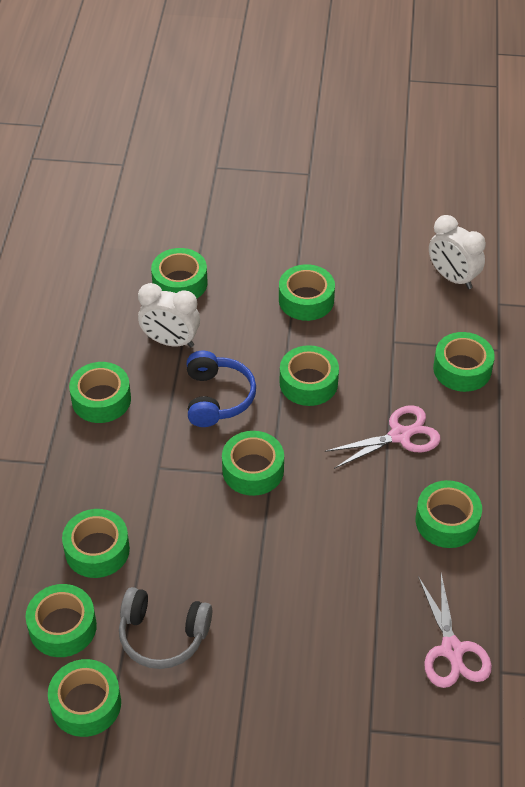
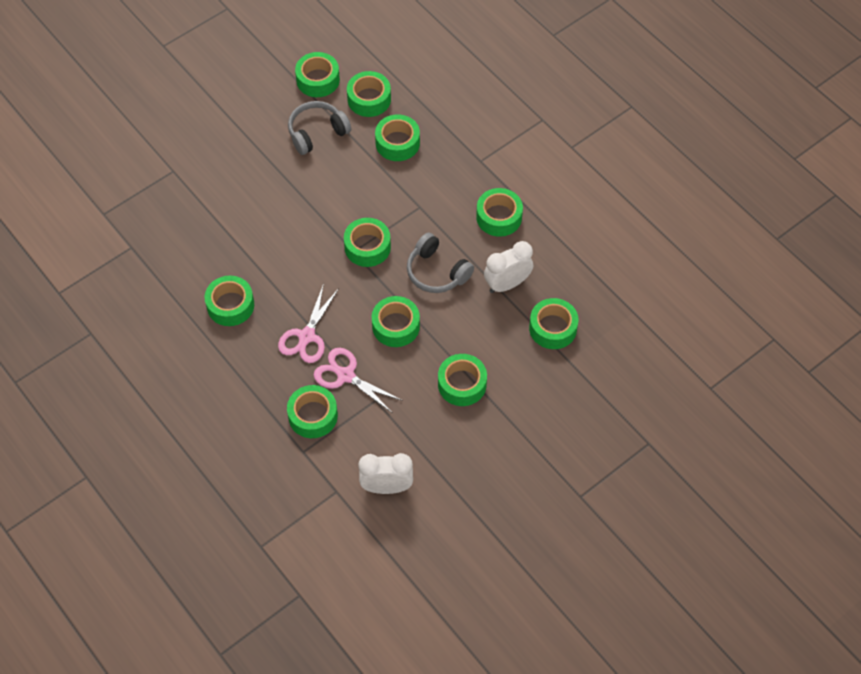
camera: 135 degrees right, 10 degrees up
(217, 398) = (437, 272): blue headphones -> grey headphones
(452, 650) = (165, 238): pink scissors -> pink scissors (346, 376)

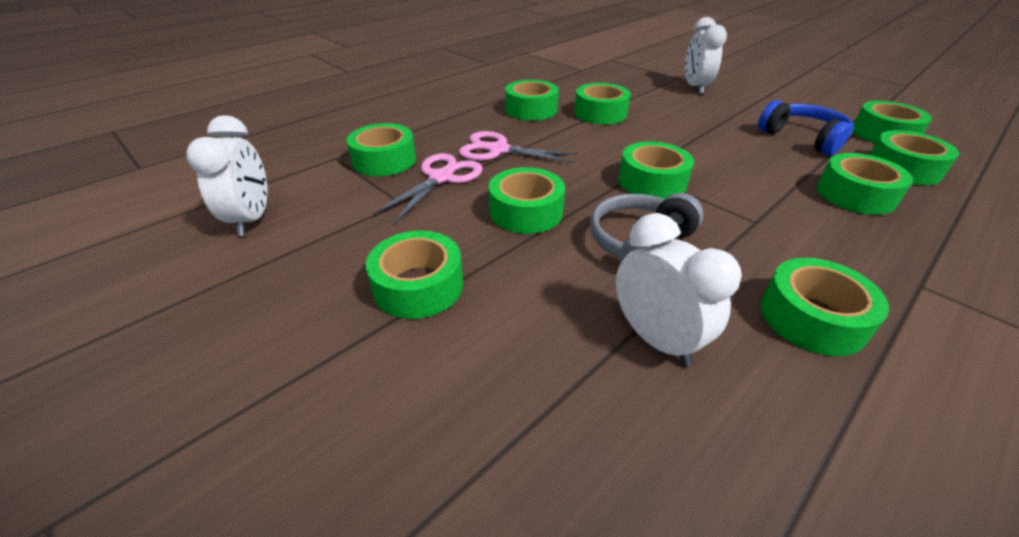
camera: 85 degrees right, 20 degrees down
(201, 165) = (695, 87): none -> white clock
(317, 133) = (802, 138): grey headphones -> blue headphones
(553, 328) = (565, 433): green tape -> green tape (600, 113)

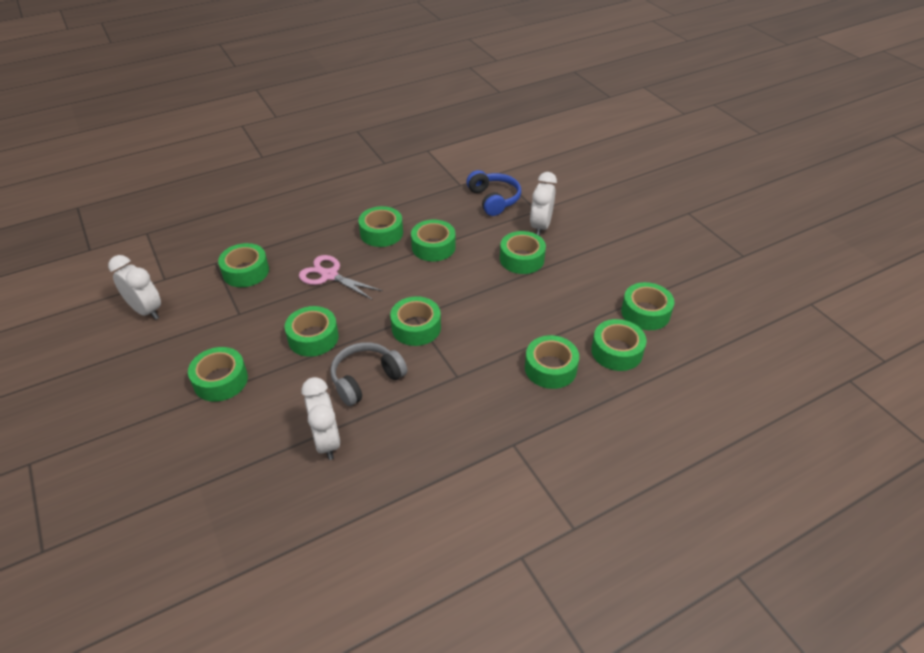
camera: 15 degrees right, 5 degrees up
(252, 219) = (146, 311): white clock -> white clock turned 60 degrees counterclockwise
(441, 178) = (275, 296): pink scissors -> none
(802, 138) = (572, 305): blue headphones -> blue headphones (494, 199)
(812, 318) = (424, 449): green tape -> green tape (522, 259)

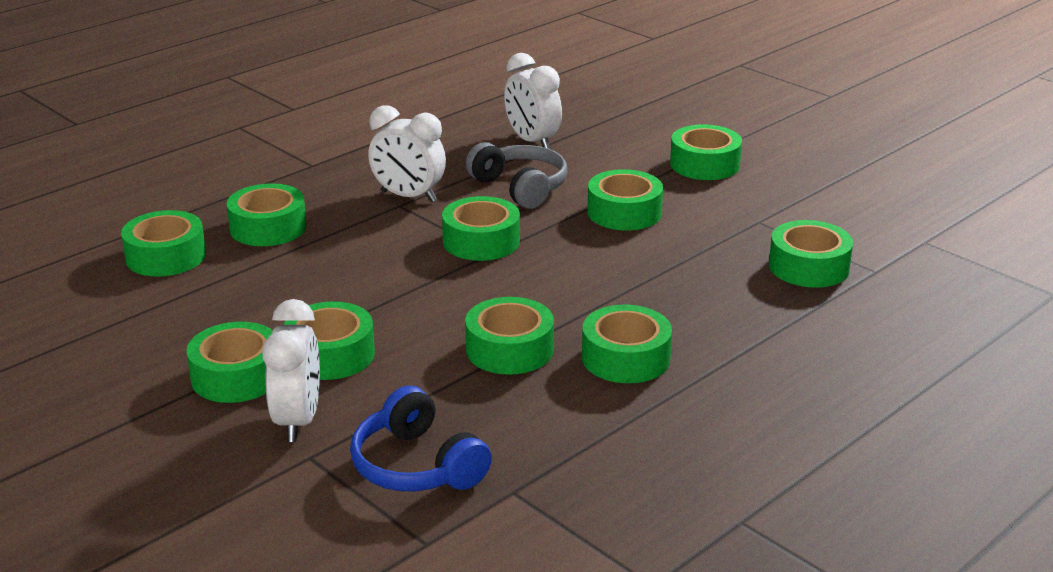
camera: 165 degrees right, 15 degrees down
(146, 311) = (893, 206): white clock -> white clock (408, 196)
(329, 275) = (666, 281): pink scissors -> none
(366, 379) = (520, 187): grey headphones -> grey headphones turned 75 degrees counterclockwise
(645, 313) = (105, 307): green tape -> green tape (236, 376)

